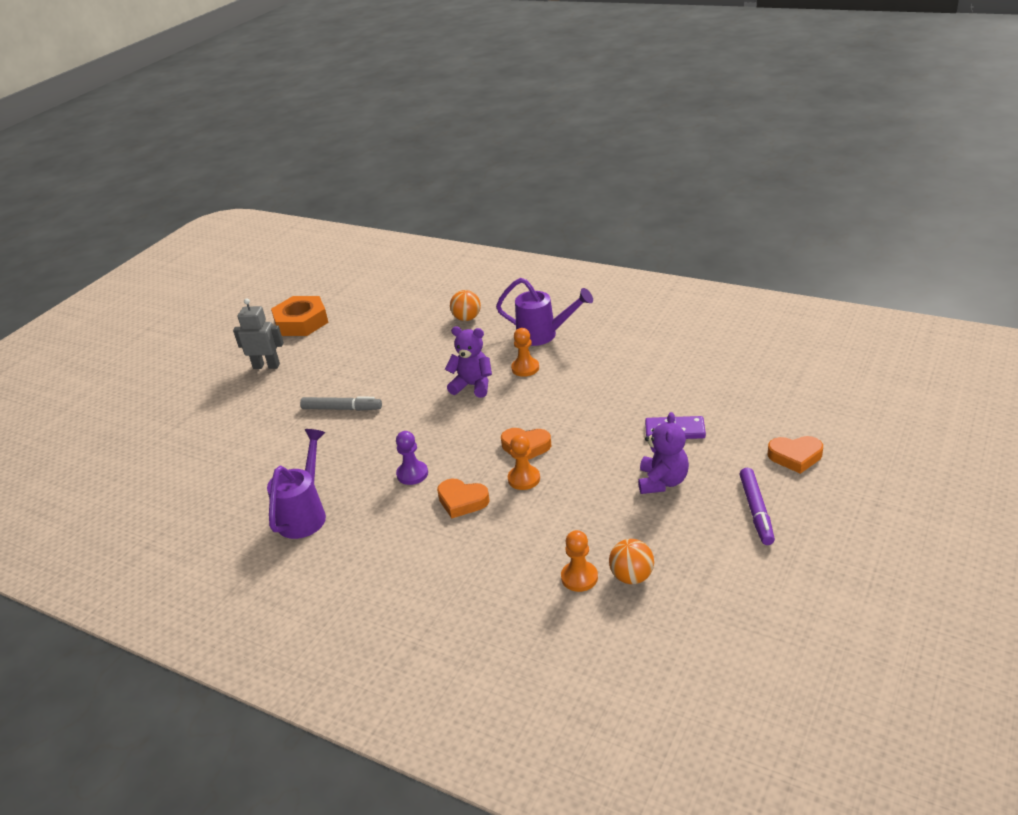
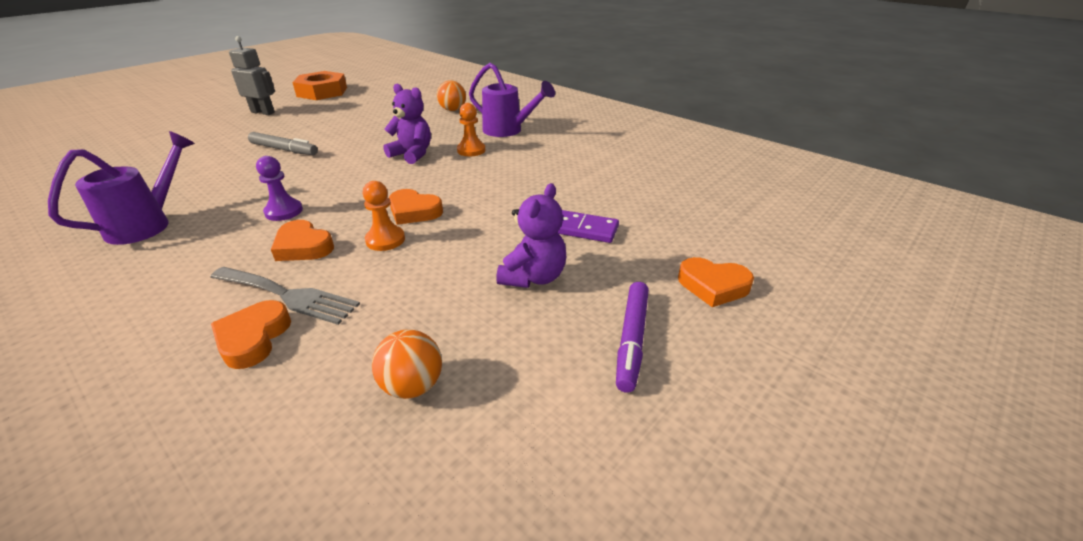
camera: 10 degrees right, 0 degrees up
(490, 541) = (288, 295): none -> grey fork
(496, 576) = (253, 338): none -> orange heart
(579, 577) = (347, 368): orange pawn -> none

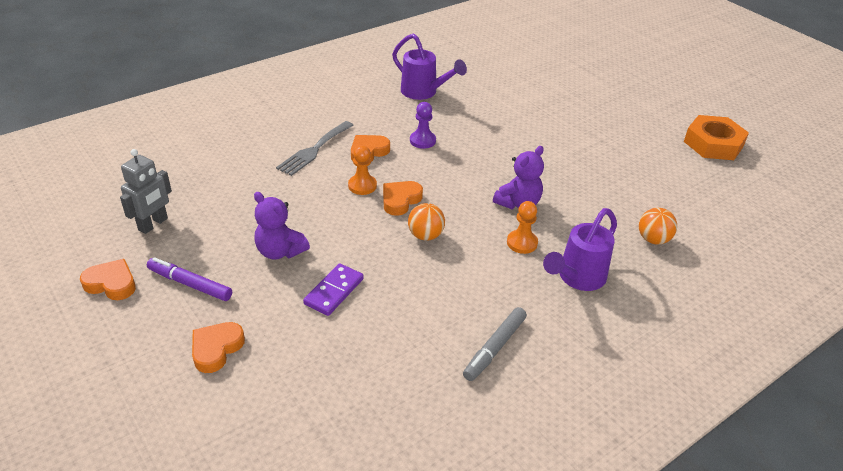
camera: 100 degrees right, 5 degrees up
(253, 338) = (280, 142): orange heart -> orange heart (111, 284)
(263, 112) = (641, 113): grey robot -> grey robot (153, 224)
(284, 150) = (541, 132): grey marker -> grey marker (495, 348)
(412, 386) = (210, 193): orange ball -> orange ball (425, 235)

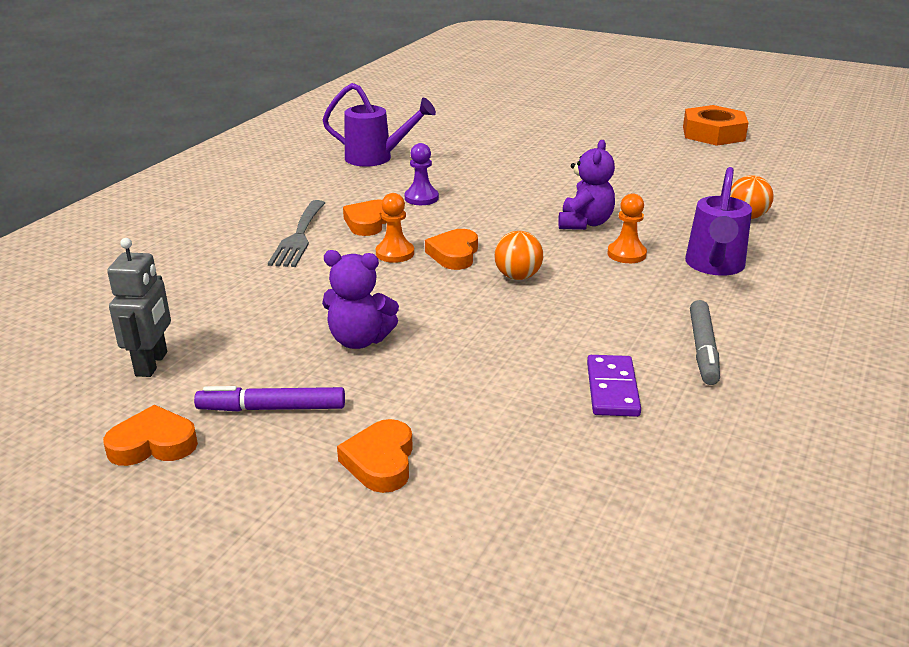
camera: 25 degrees left, 10 degrees down
(334, 291) = (469, 357): purple domino -> purple domino (612, 389)

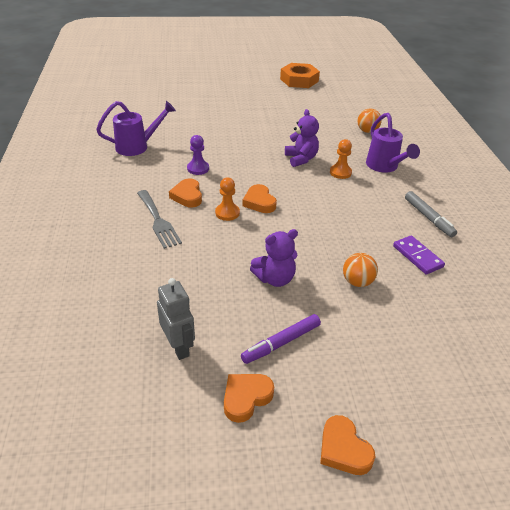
camera: 35 degrees left, 10 degrees up
(380, 462) = (369, 347): orange heart -> orange heart (343, 449)
(517, 276) = (306, 205): orange ball -> orange ball (357, 282)

